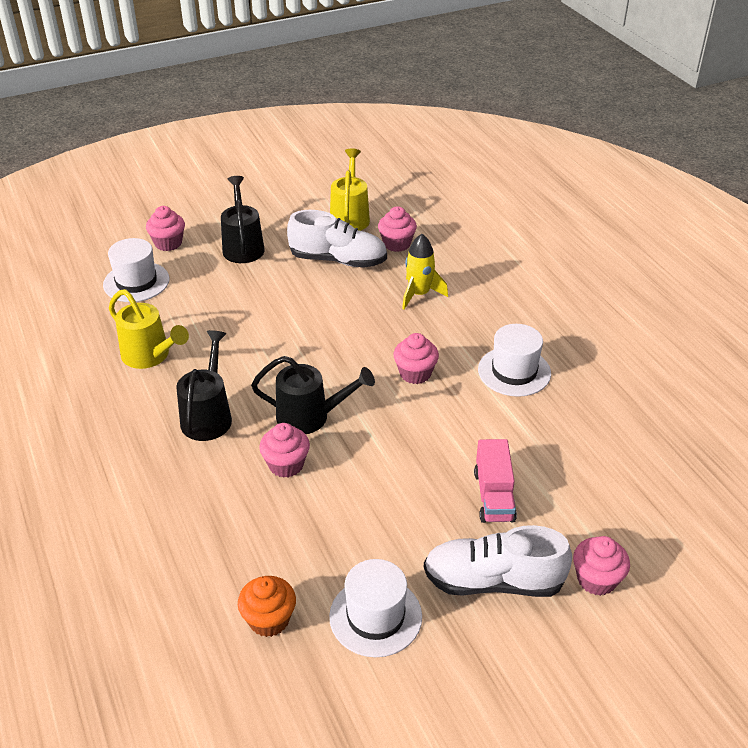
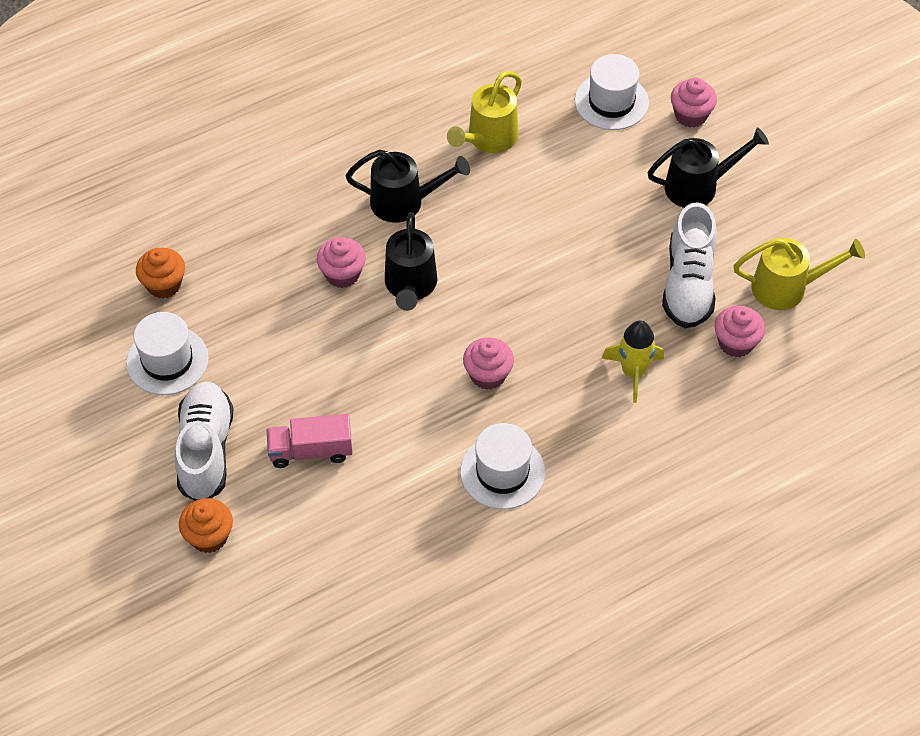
camera: 85 degrees right, 15 degrees up
(596, 579) = (209, 536): pink cupcake -> orange cupcake

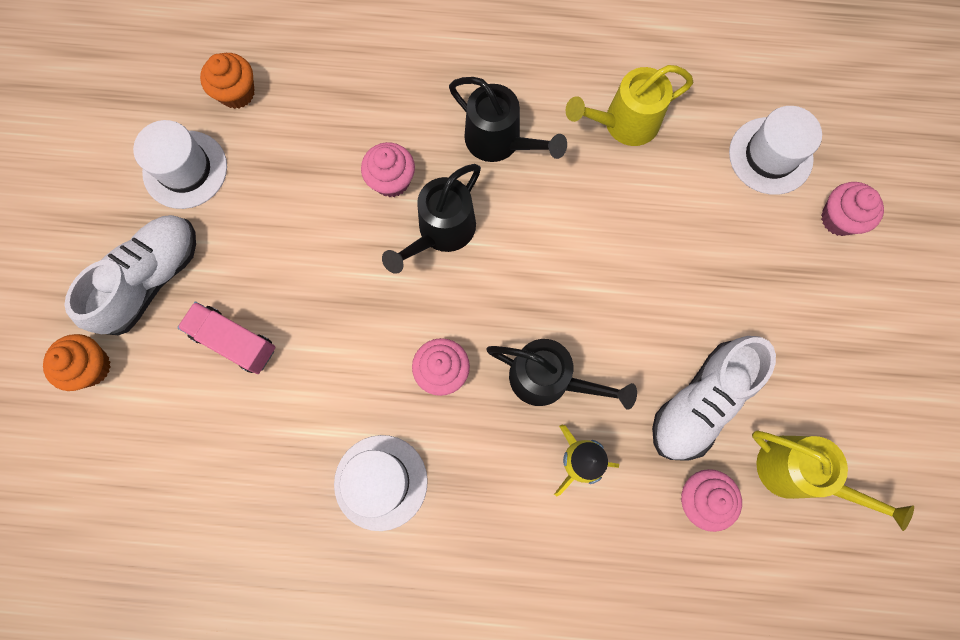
camera: 35 degrees right, 20 degrees up
(699, 186) = (790, 302): black watering can -> black watering can (549, 380)

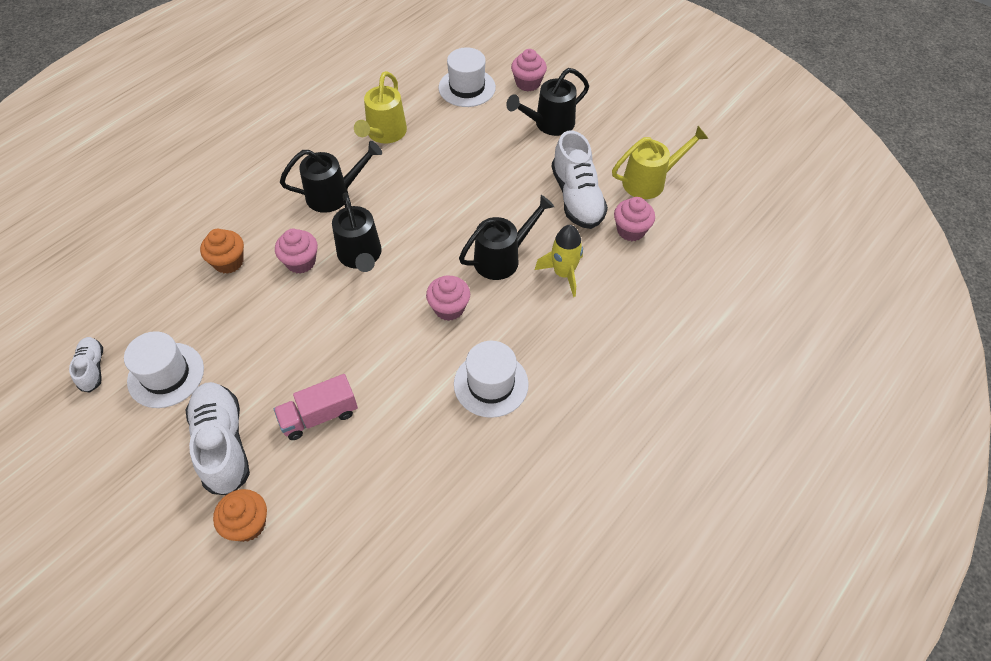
camera: 55 degrees left, 20 degrees down
(150, 103) = (92, 368): none -> white shoe
(237, 93) = (146, 311): orange cupcake -> orange cupcake (228, 262)
(791, 291) = (549, 124): none -> black watering can

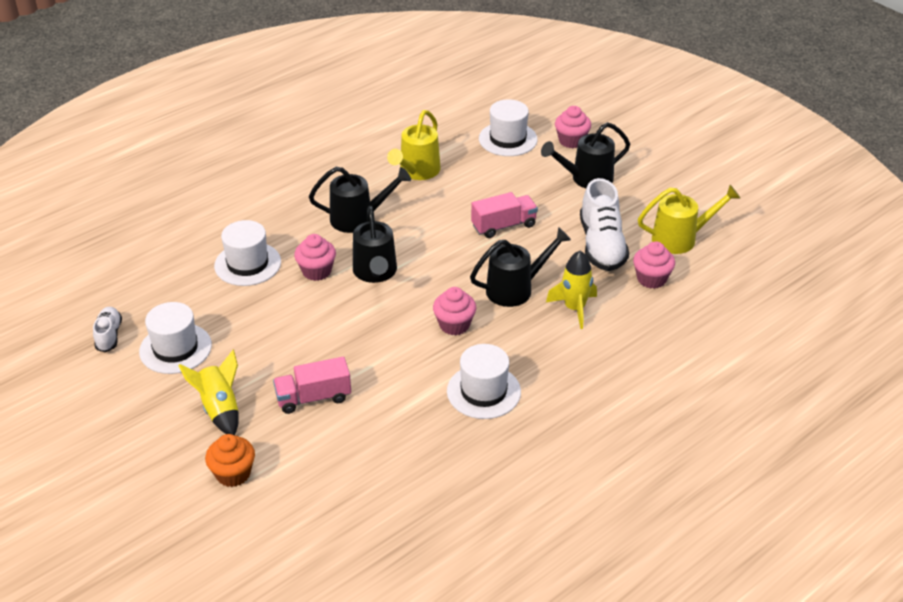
camera: 10 degrees right, 15 degrees down
(223, 444) = (220, 409): white shoe -> yellow rocket
(228, 262) = (247, 264): orange cupcake -> white hat
(479, 186) = (504, 226): none -> pink truck

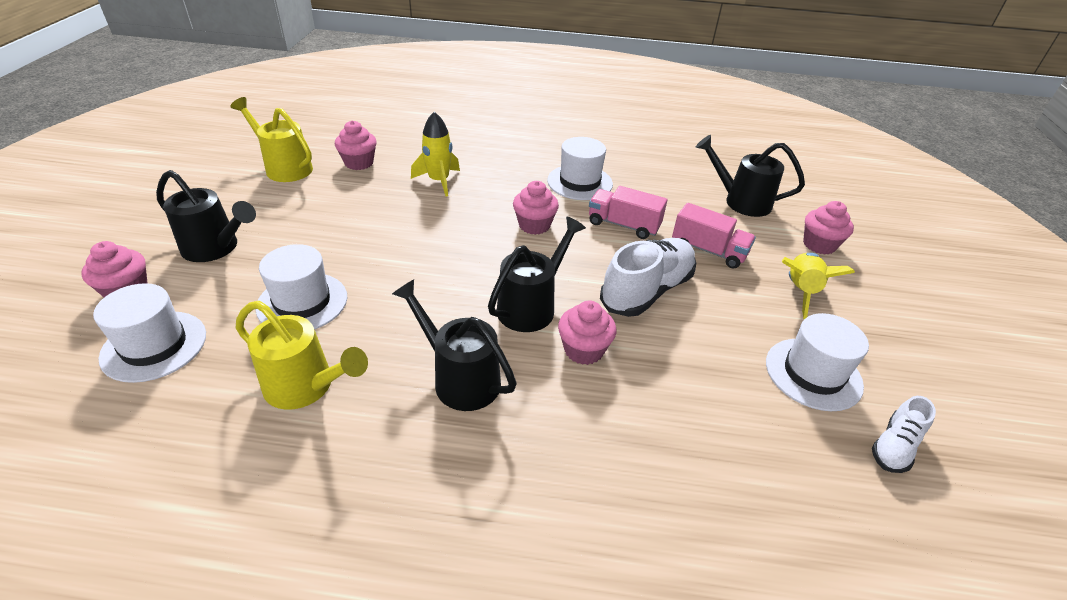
camera: 135 degrees left, 0 degrees up
(233, 474) = (819, 245): orange cupcake -> pink cupcake
(247, 264) = (649, 418): white hat -> white hat (302, 302)
(417, 172) = (307, 387): yellow watering can -> yellow watering can turned 45 degrees clockwise
(504, 226) = (359, 263): pink truck -> pink truck (623, 225)
(516, 289) = (449, 216): black watering can -> black watering can (740, 201)
(601, 245) = (335, 199): white shoe -> white shoe (647, 291)

